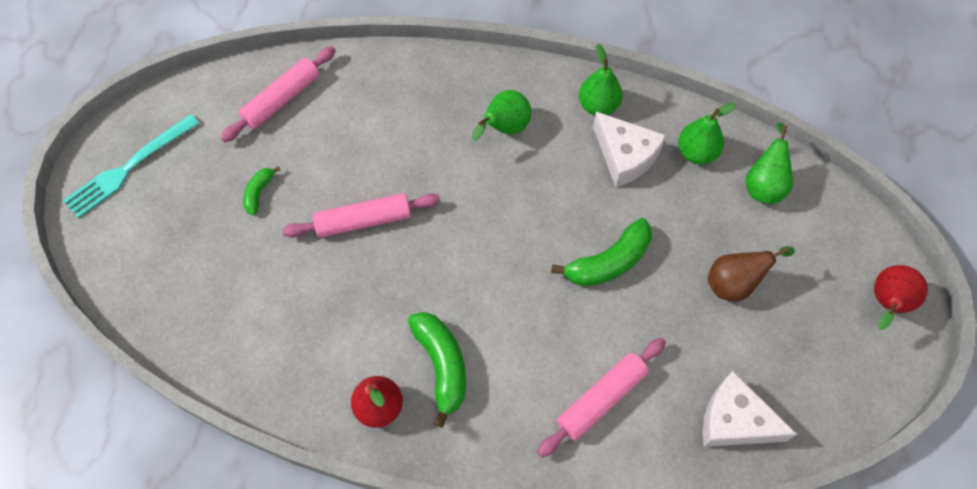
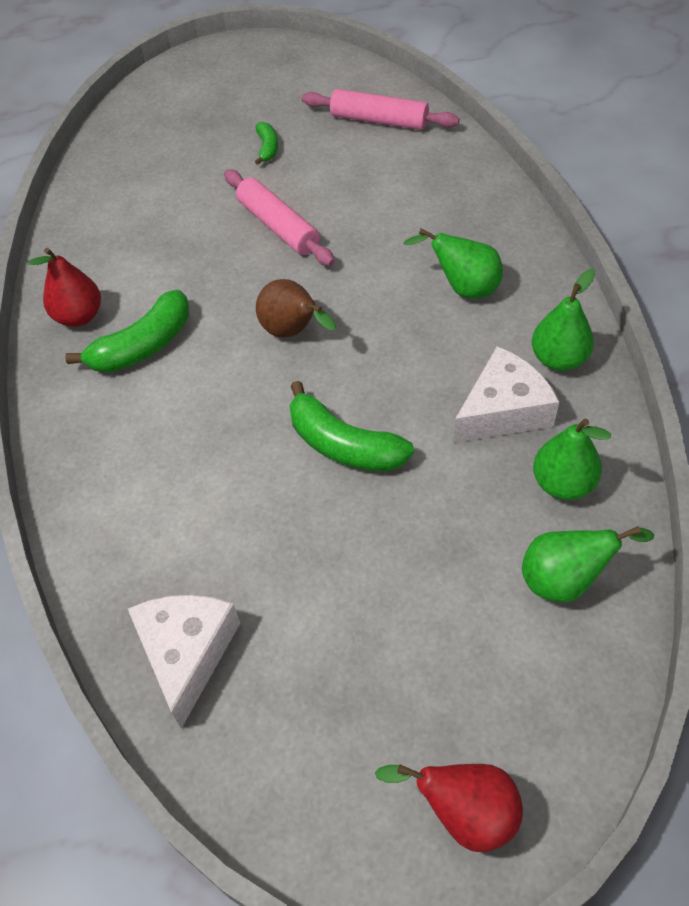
camera: 70 degrees right, 10 degrees down
(129, 168) = (245, 67): turquoise fork -> none
(259, 192) = (267, 148): green banana -> green banana turned 90 degrees clockwise
(601, 399) = (160, 499): pink rolling pin -> none
(625, 156) = (503, 410): white cheese -> white cheese turned 150 degrees counterclockwise
(734, 284) = (387, 591): brown pear -> brown pear (293, 332)

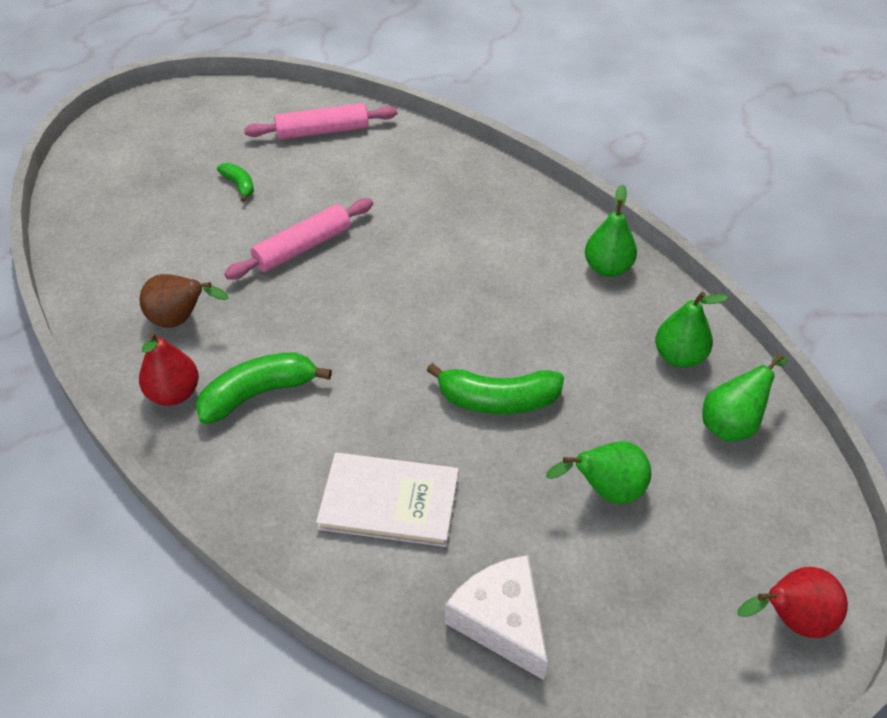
camera: 35 degrees left, 5 degrees down
(143, 346) = (258, 394): green banana -> green banana turned 135 degrees counterclockwise
(176, 493) = (389, 501): none -> white book
(278, 226) = (302, 247): pink rolling pin -> pink rolling pin turned 60 degrees counterclockwise
(293, 332) = (385, 329): brown pear -> brown pear (180, 320)
(463, 288) = (496, 242): green pear -> green pear (606, 490)
(503, 410) = (597, 322): white cheese -> none

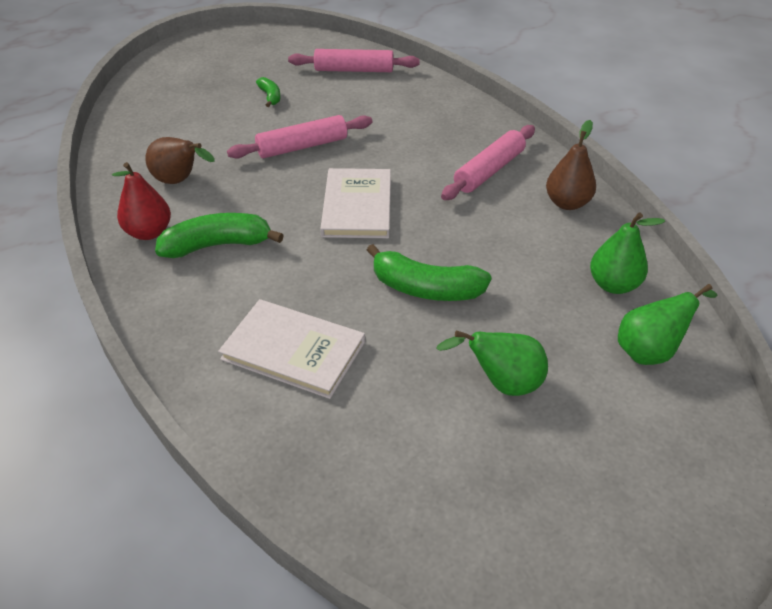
camera: 15 degrees right, 5 degrees down
(392, 314) = (357, 206): none -> white book
(501, 621) = (357, 475): white cheese -> none
(516, 242) = (489, 171): none -> pink rolling pin
(607, 268) = (567, 203): green pear -> brown pear
(791, 619) = (660, 545): red pear -> none

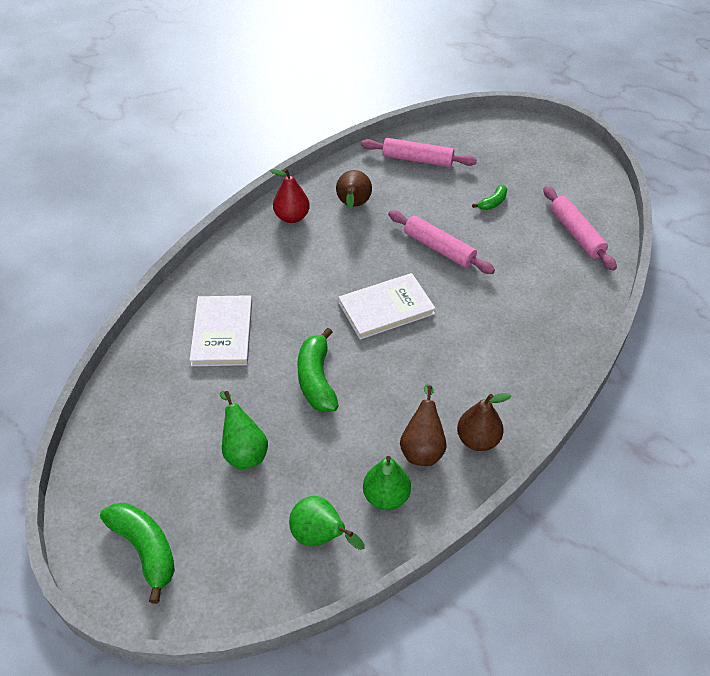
camera: 65 degrees right, 5 degrees up
(218, 245) = (298, 254): green banana -> green banana (145, 550)
(489, 171) = (488, 373): pink rolling pin -> pink rolling pin (417, 159)
(562, 241) = (422, 449): none -> brown pear

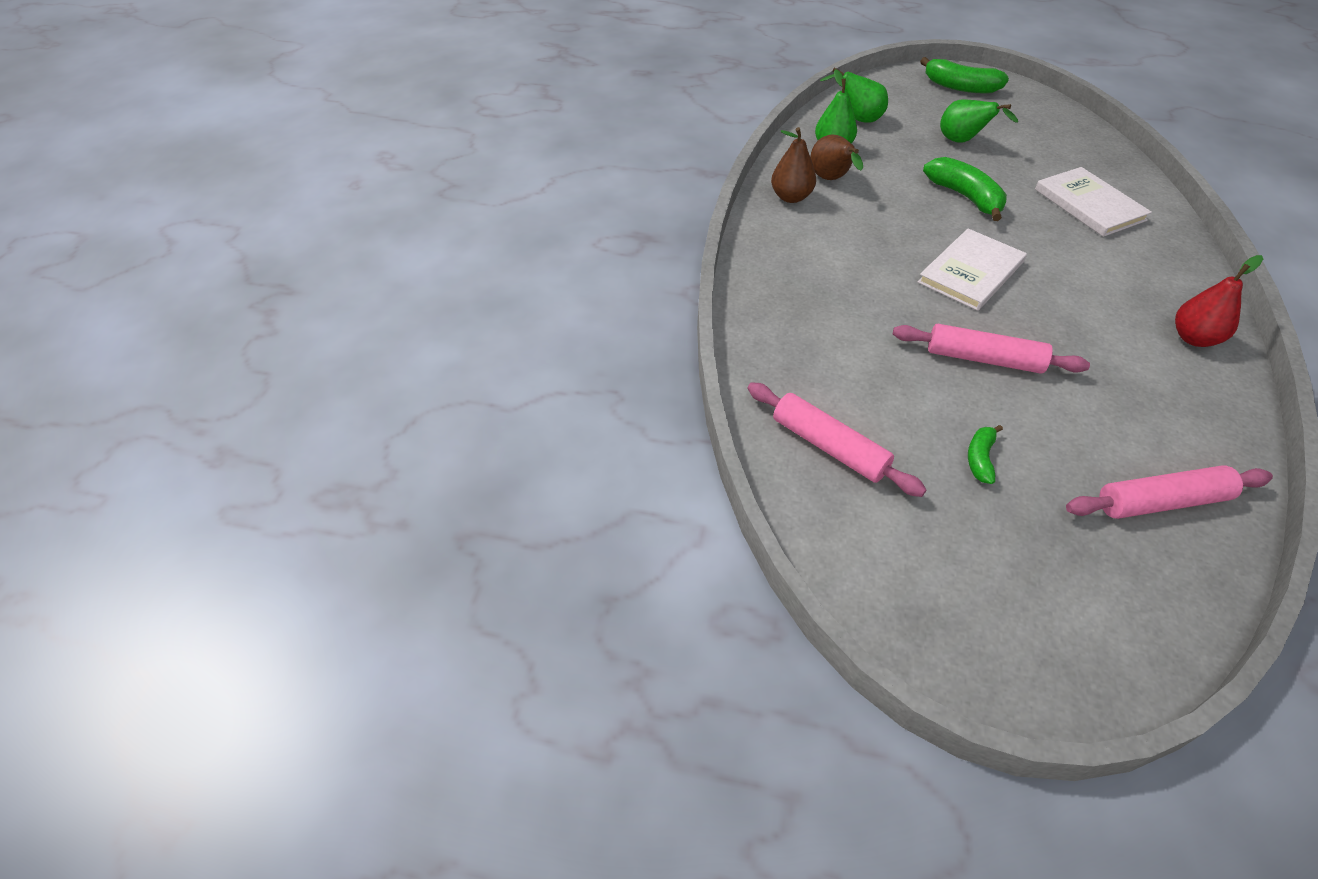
camera: 155 degrees right, 0 degrees up
(353, 205) = (1148, 382): brown pear -> none

